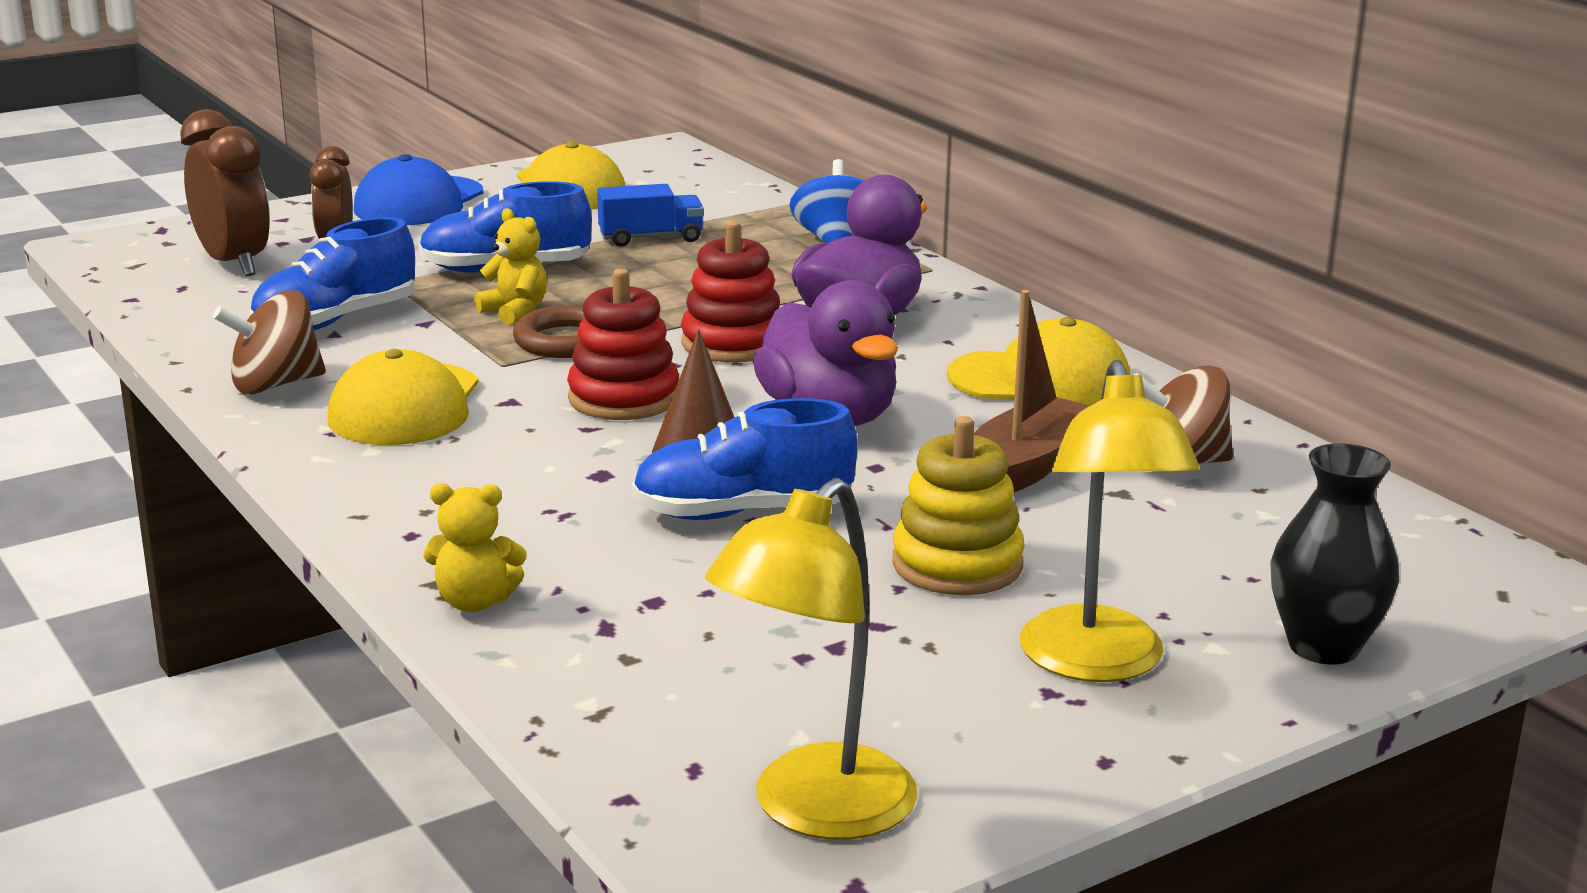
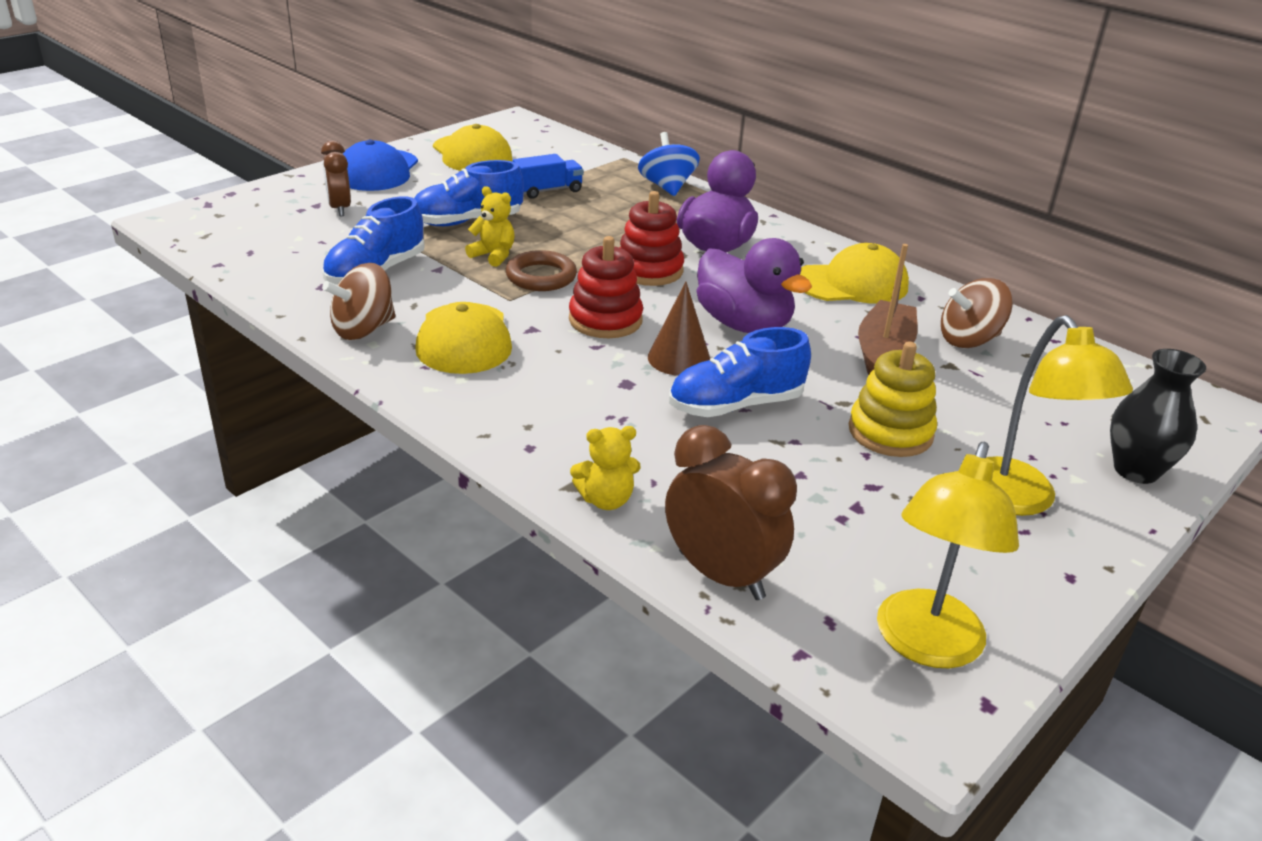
camera: 15 degrees left, 10 degrees up
(233, 264) = (276, 229): brown clock -> brown clock (721, 575)

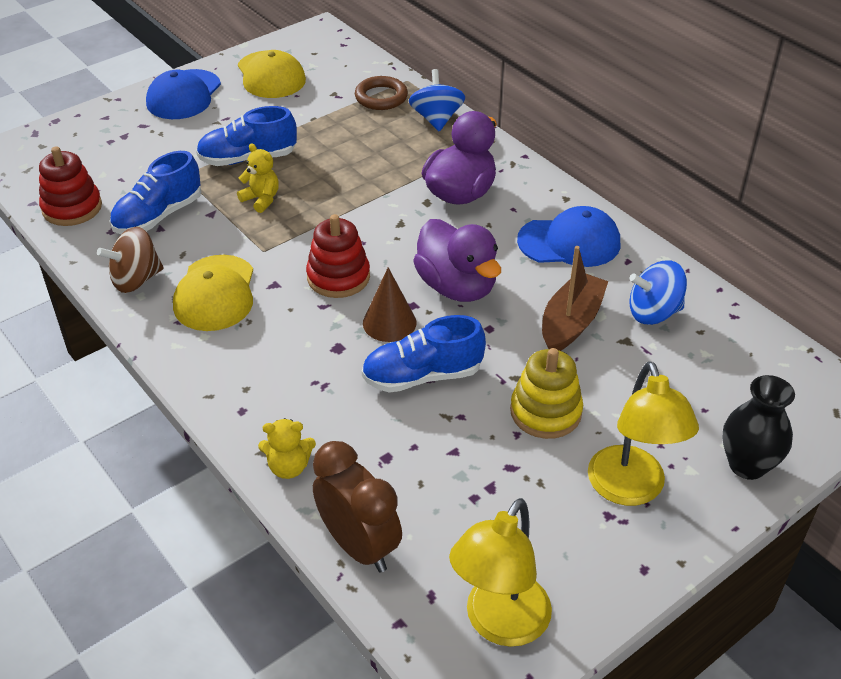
camera: 10 degrees right, 10 degrees up
(340, 209) = (143, 141): brown clock -> none
(541, 276) = (296, 225): brown ring -> brown ring (381, 97)
(548, 190) = (327, 122): blue truck -> none
(649, 270) = (392, 220): red stacking toy -> red stacking toy (72, 208)
(852, 283) = (569, 242): yellow cap -> blue cap
(969, 340) = (653, 312): brown spinning top -> blue spinning top

